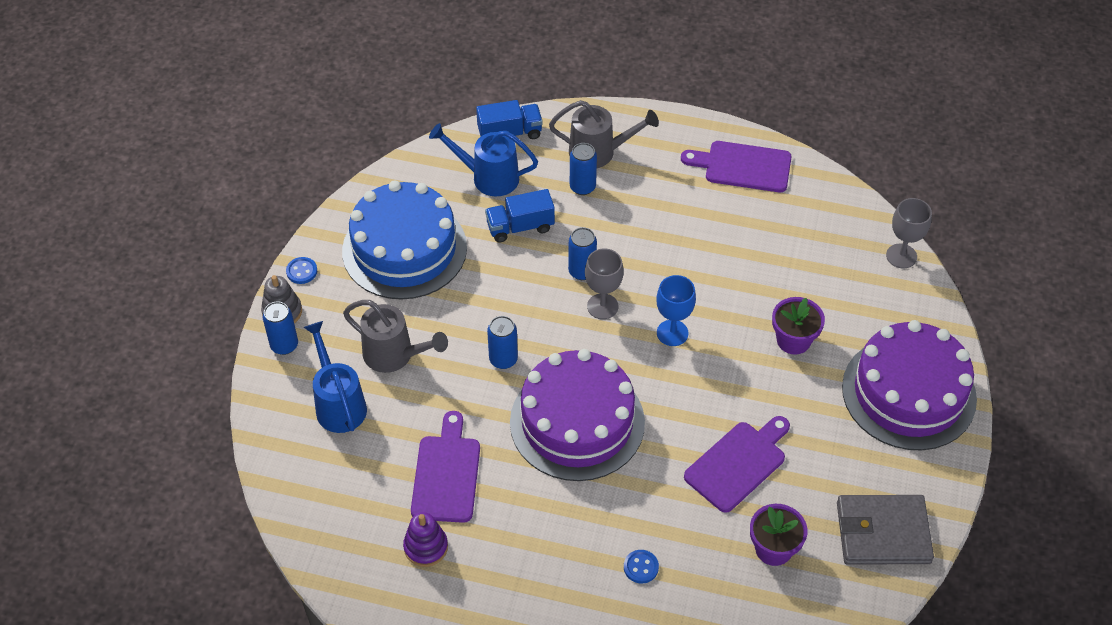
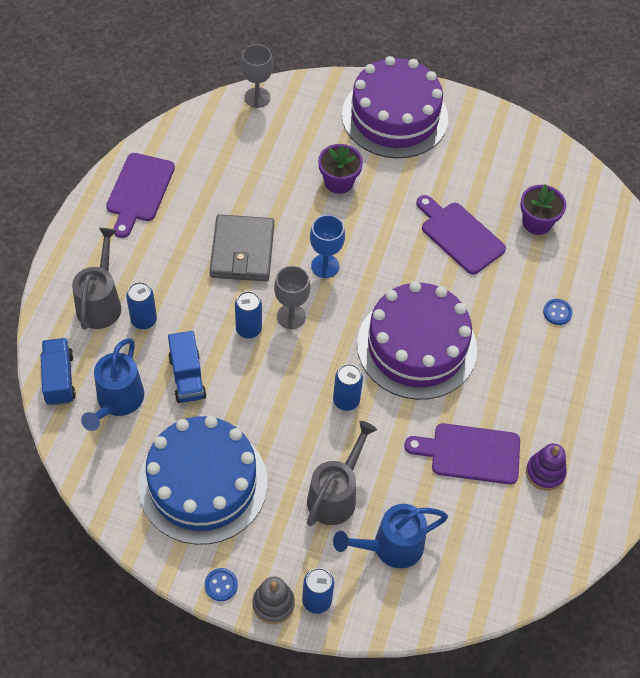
camera: 90 degrees left, 5 degrees up
(883, 532) = (520, 153): grey wallet -> grey wallet (242, 251)

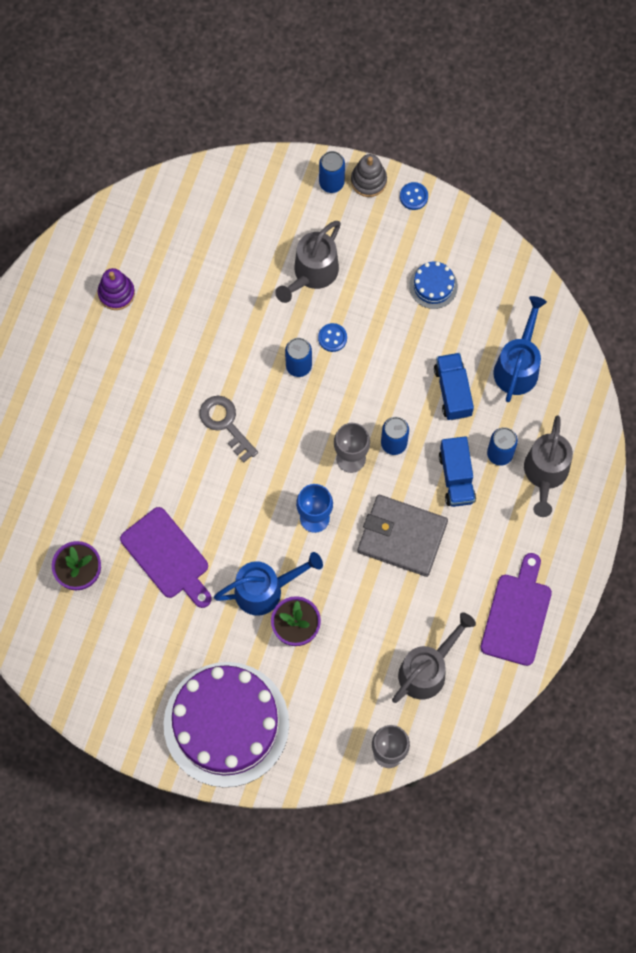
camera: 175 degrees left, 15 degrees up
(59, 379) = (576, 390): blue truck -> blue truck (456, 477)
(202, 483) = (433, 286): blue cake -> blue cake, size x0.41
(222, 152) = (427, 669): none -> grey watering can
(242, 251) = (402, 536): grey wallet -> grey wallet turned 75 degrees counterclockwise
(390, 547) = (265, 227): blue watering can -> blue watering can (266, 590)
(416, 346) = (225, 423): purple cake -> grey key
(470, 453) = (184, 312): purple cutting board -> none
(557, 312) = (76, 462): blue button -> blue button (332, 338)

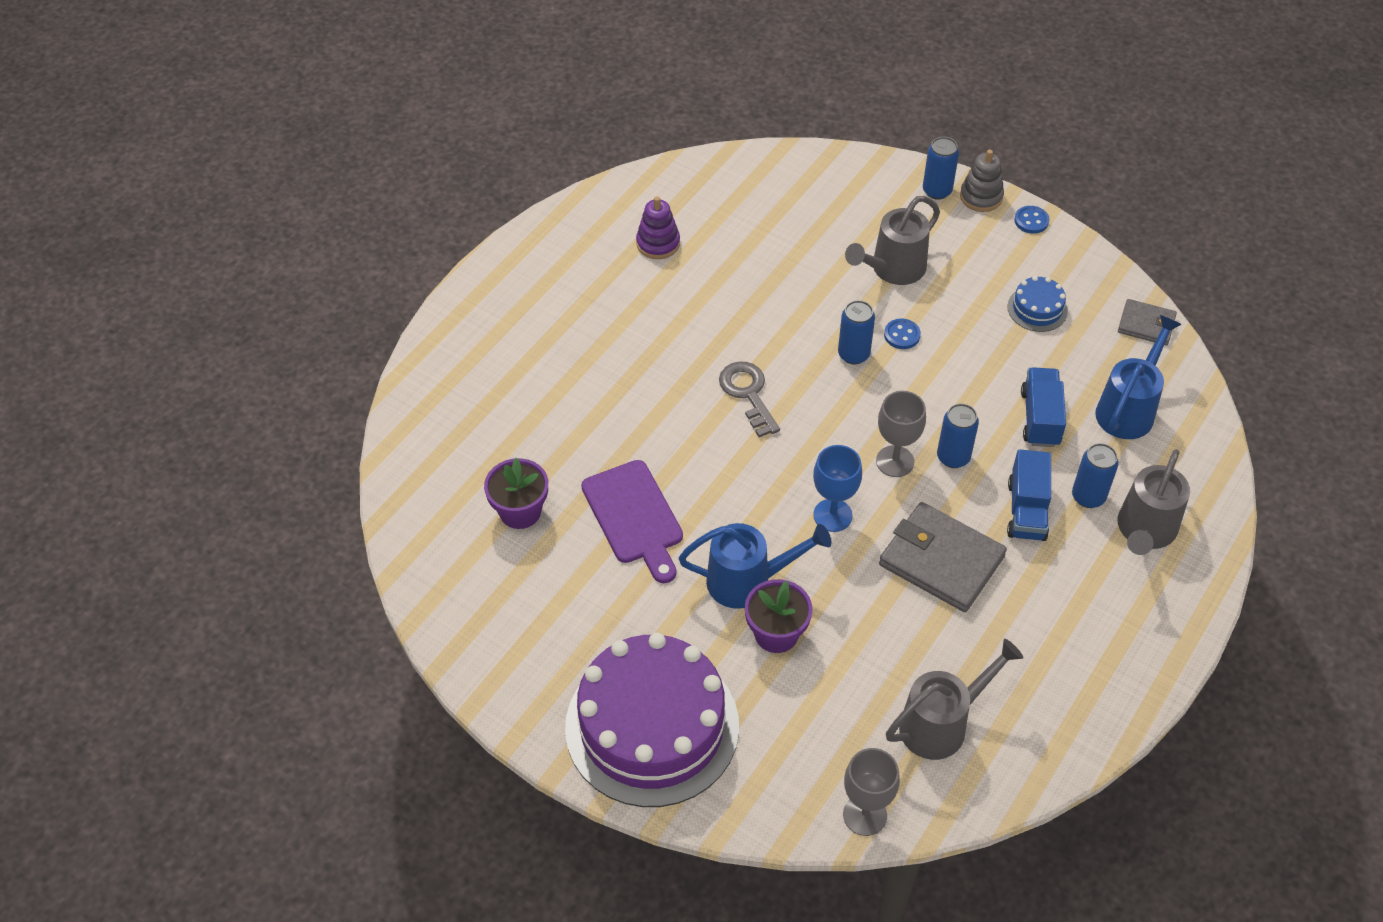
camera: 15 degrees right, 20 degrees down
(517, 614) = (1079, 685): purple cutting board -> none
(520, 281) = (1146, 324): none -> grey wallet

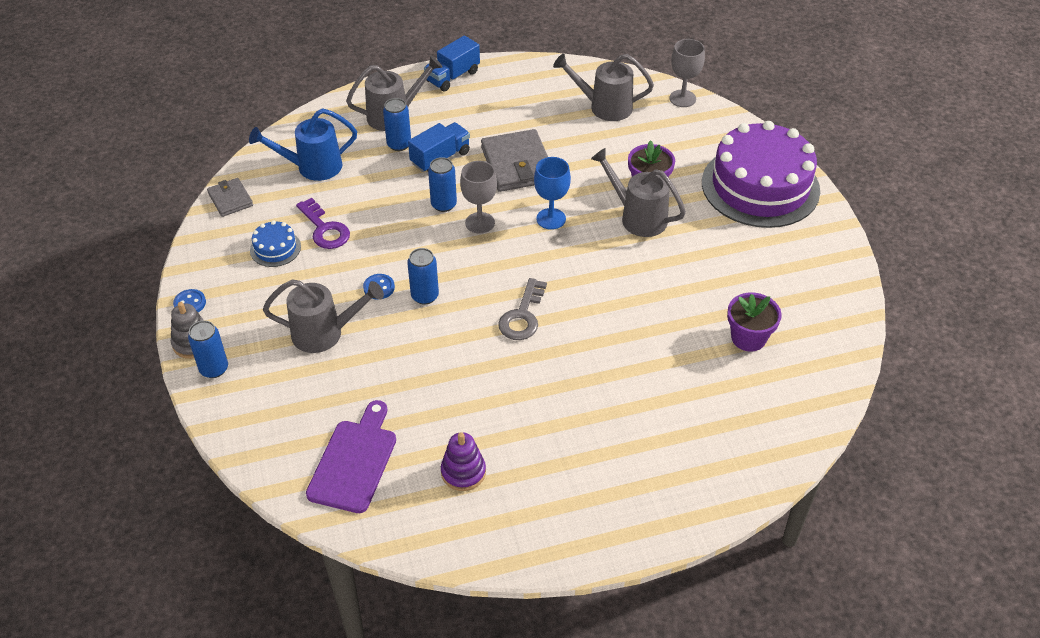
camera: 140 degrees left, 5 degrees down
(634, 517) = (674, 289): purple cutting board -> purple cutting board (354, 461)
(749, 581) = (637, 217): blue watering can -> grey watering can
(1023, 355) = (325, 229): none -> purple key
(1040, 418) = (367, 192): blue truck -> blue truck (452, 76)

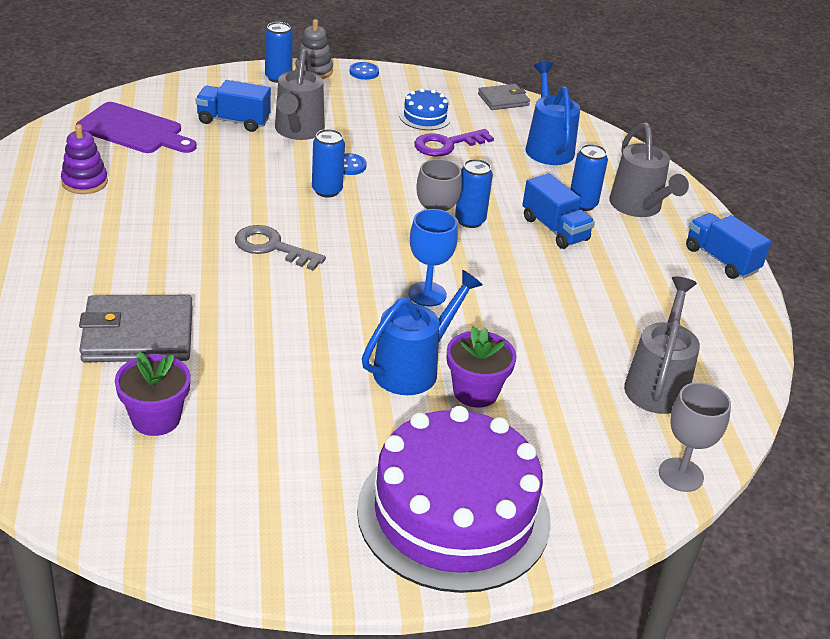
camera: 95 degrees right, 10 degrees down
(316, 386) = (233, 121): none -> blue truck
(517, 164) = (536, 284): grey wallet -> grey wallet (138, 334)
(637, 217) = (413, 368): grey watering can -> blue watering can

